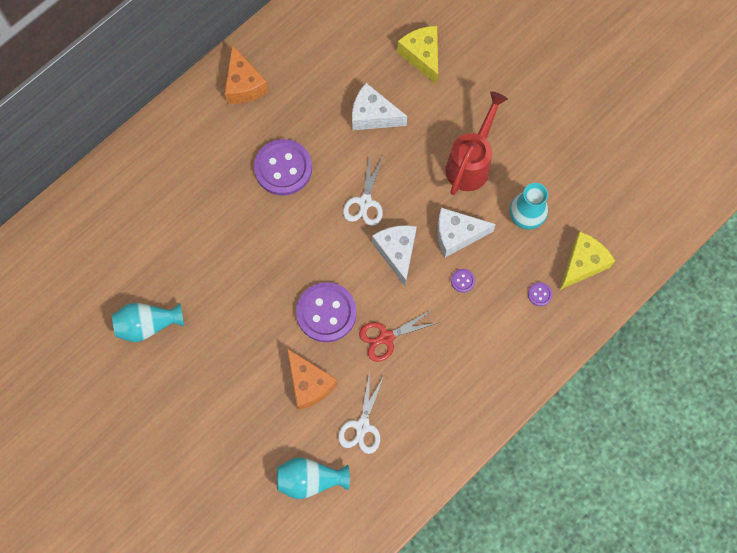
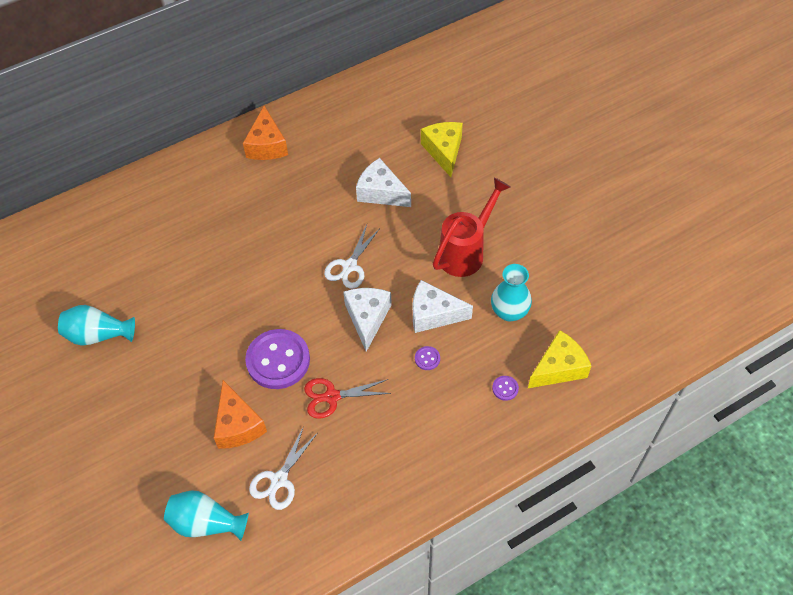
camera: 15 degrees right, 15 degrees down
(283, 168) = (279, 221): purple button -> none

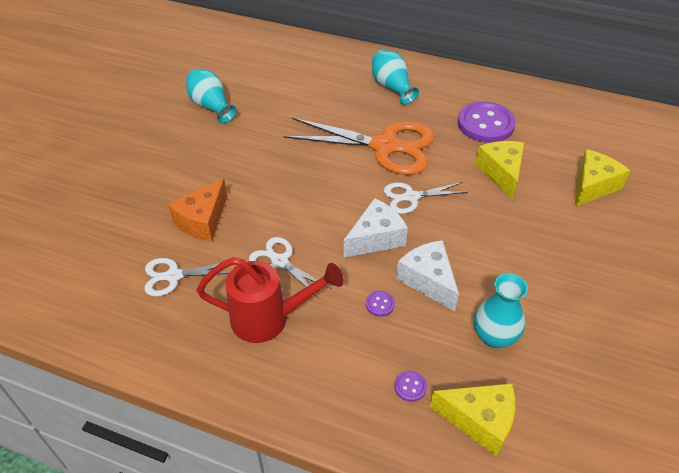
camera: 50 degrees right, 10 degrees down
(206, 523) = (102, 255): turquoise vase -> turquoise vase (392, 87)
(267, 145) = (458, 88): orange cheese -> none
(278, 360) = (281, 208): purple button -> purple button (485, 124)
(280, 243) = (384, 146): none -> orange scissors
(332, 397) = (280, 262): red scissors -> white scissors
(381, 192) = (501, 173): white cheese -> yellow cheese
(466, 251) = (516, 264): red watering can -> red watering can (270, 319)

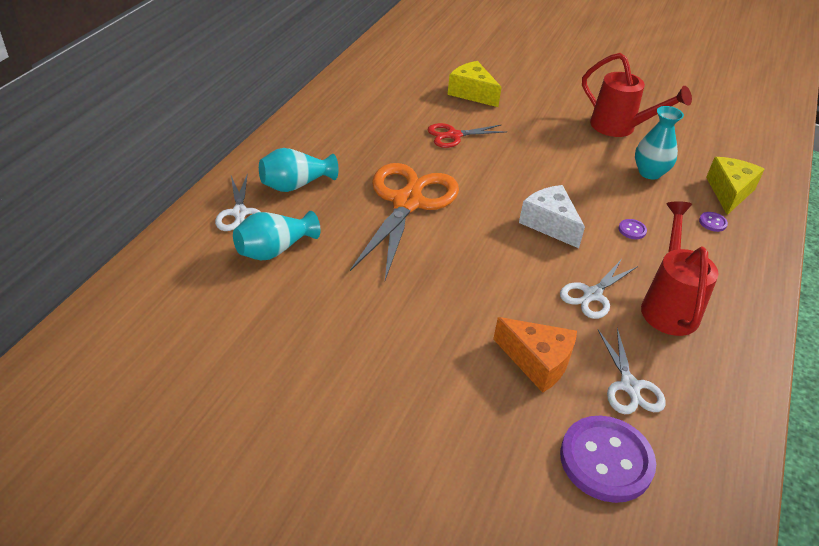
camera: 90 degrees left, 5 degrees down
(211, 106) = (298, 359): turquoise vase -> turquoise vase (274, 250)
(411, 197) = (489, 194): white scissors -> white scissors (240, 213)
(428, 280) = (598, 198): white cheese -> none
(485, 124) = (377, 132): purple button -> purple button (606, 460)
(501, 173) = (454, 135): yellow cheese -> red scissors
(584, 318) = (620, 128): none -> red watering can

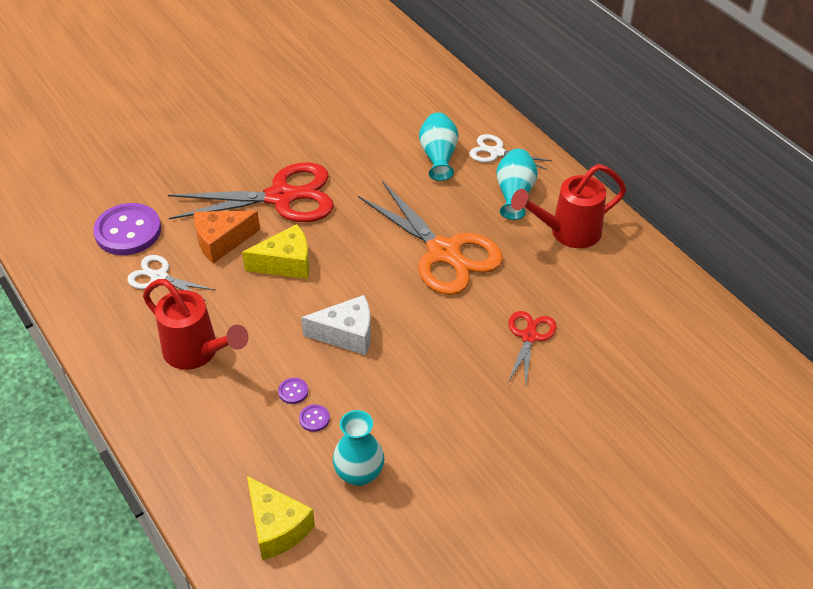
camera: 125 degrees right, 5 degrees up
(433, 346) = (281, 197): none -> red scissors
(472, 93) = (609, 399): yellow cheese -> yellow cheese (286, 263)
(592, 295) = (249, 310): white scissors -> none
(620, 128) = (455, 507): red watering can -> red watering can (567, 232)
(712, 222) = (251, 469): purple button -> purple button (314, 419)

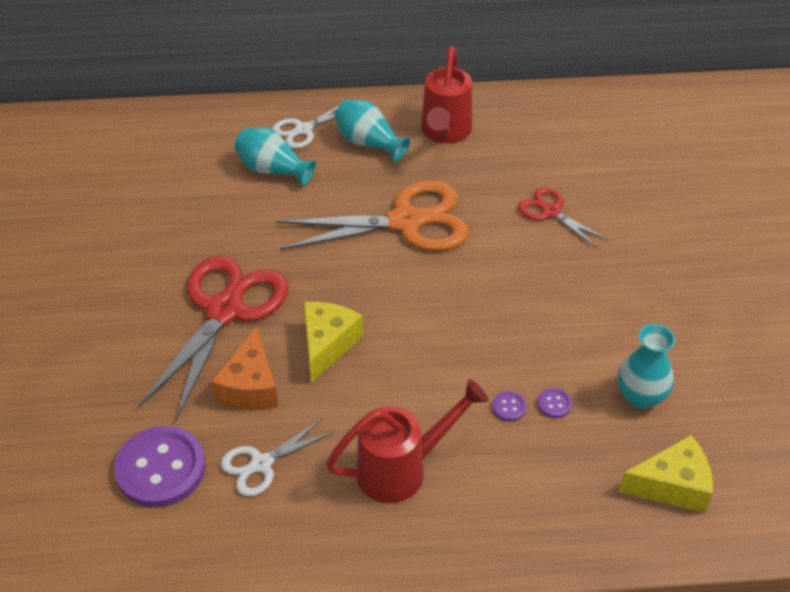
camera: 60 degrees left, 0 degrees up
(346, 334) = (461, 336): white cheese -> none

